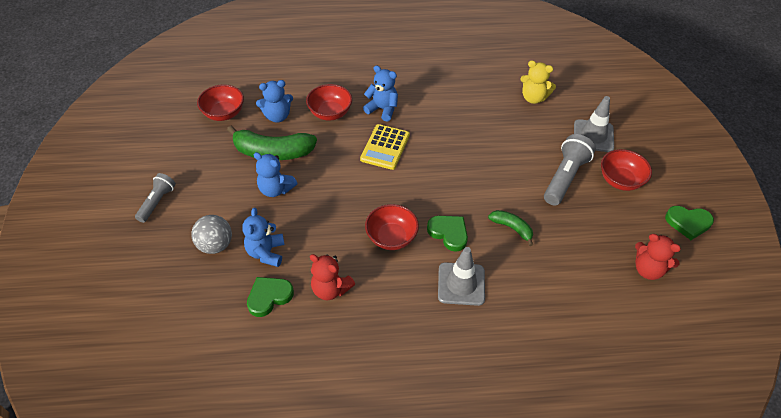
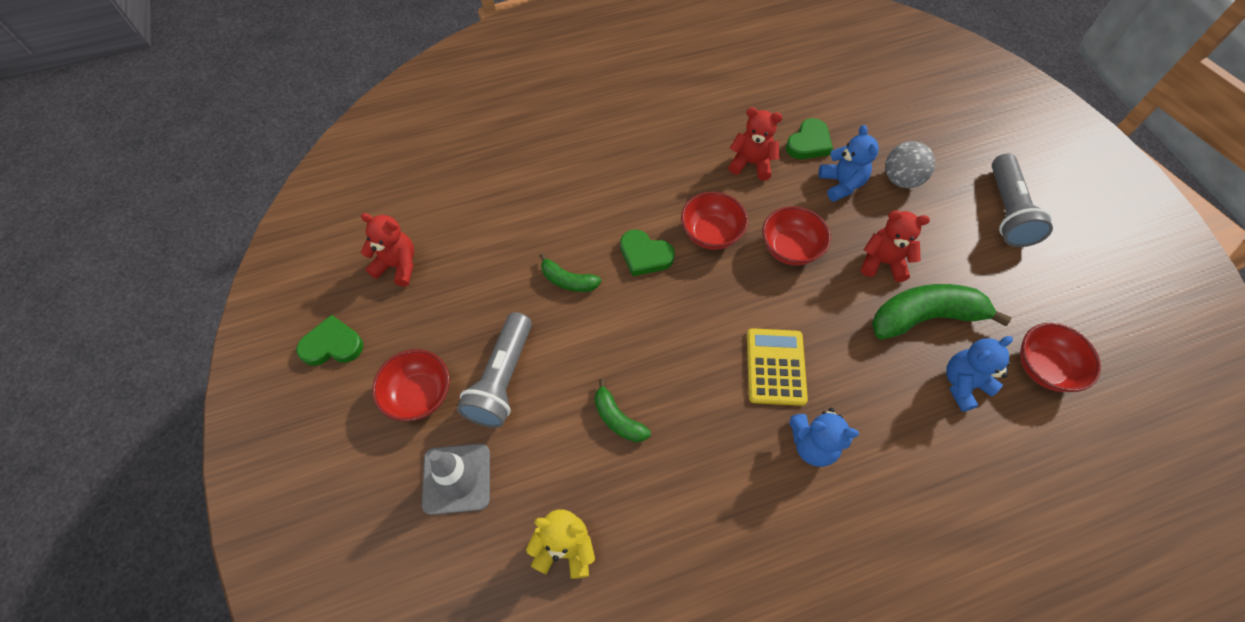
camera: 165 degrees right, 10 degrees up
(157, 202) = (1007, 211): grey flashlight -> grey flashlight, size x1.56
(276, 189) = (883, 262): blue teddy bear -> red teddy bear
(330, 113) = (889, 413): red bowl -> red bowl (790, 248)
(461, 284) = (615, 200): grey traffic cone -> none
(493, 143) = (618, 418): none -> green banana

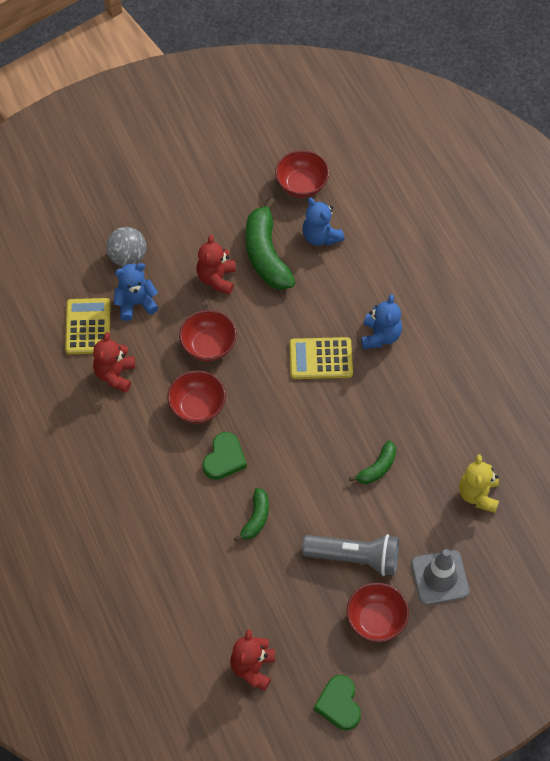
camera: 95 degrees left, 0 degrees up
(809, 143) = (88, 327): green heart -> yellow calculator
(1007, 211) = (158, 185): grey flashlight -> none

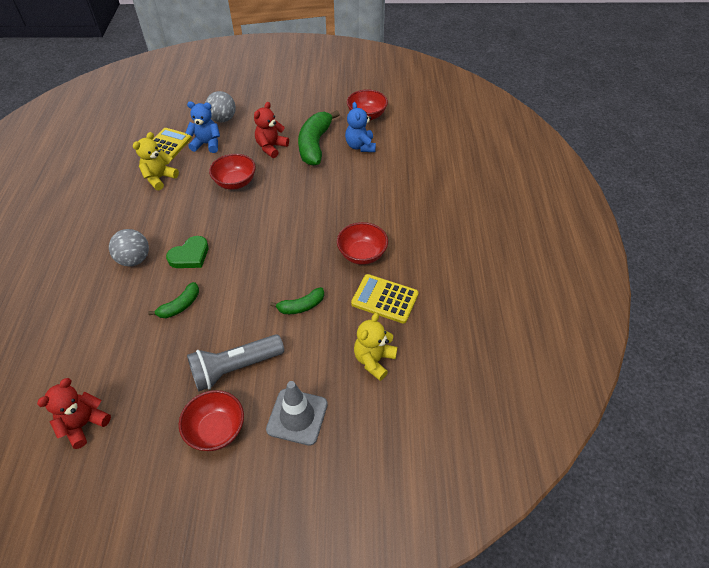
camera: 25 degrees right, 10 degrees down
(115, 374) = (159, 178): red teddy bear -> yellow teddy bear
(168, 487) = (134, 259): none -> grey ball
(197, 406) = (198, 216): red bowl -> red bowl (362, 254)
(320, 359) = (309, 217): yellow calculator -> yellow calculator (384, 299)
(339, 704) = (129, 494): green heart -> none
(355, 557) = (235, 368): grey flashlight -> grey flashlight turned 120 degrees clockwise
(380, 336) = (364, 217): blue teddy bear -> none

